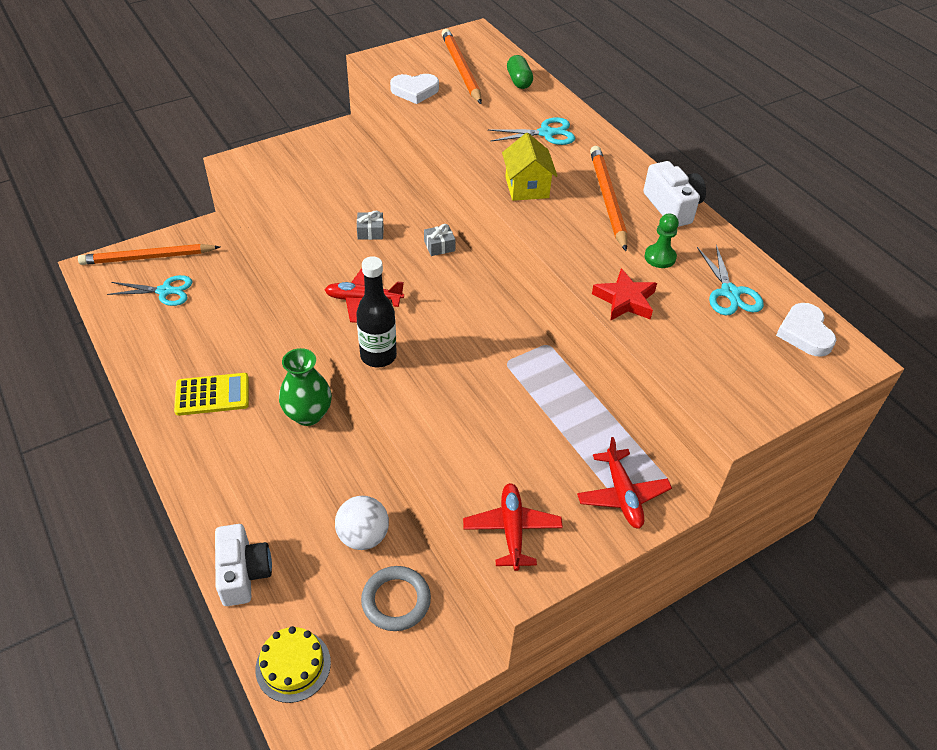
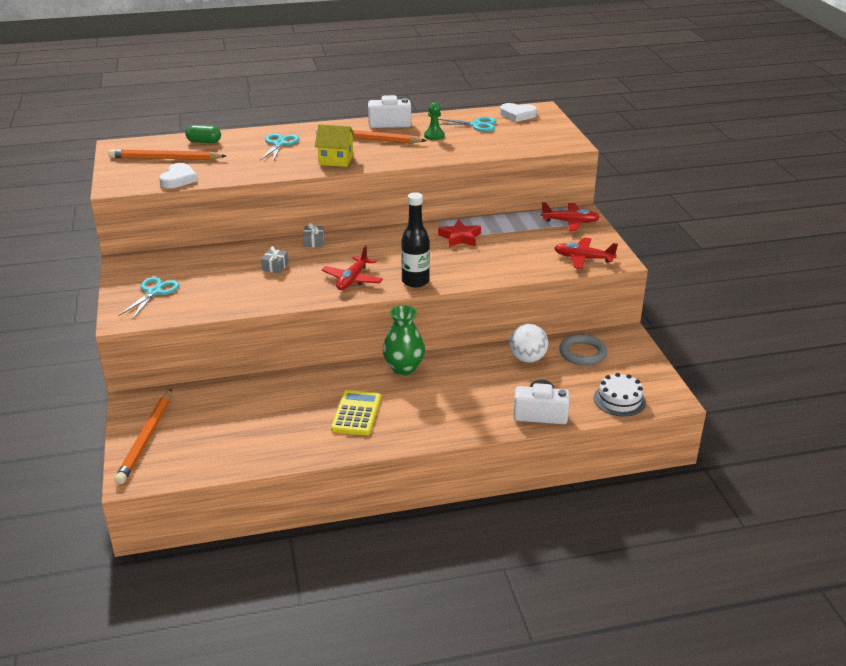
camera: 70 degrees left, 15 degrees down
(165, 291) = (205, 431): turquoise scissors -> turquoise scissors (154, 292)
(293, 665) = (619, 400): yellow cake -> white cake
(625, 300) = (466, 152): red star -> red star (460, 237)

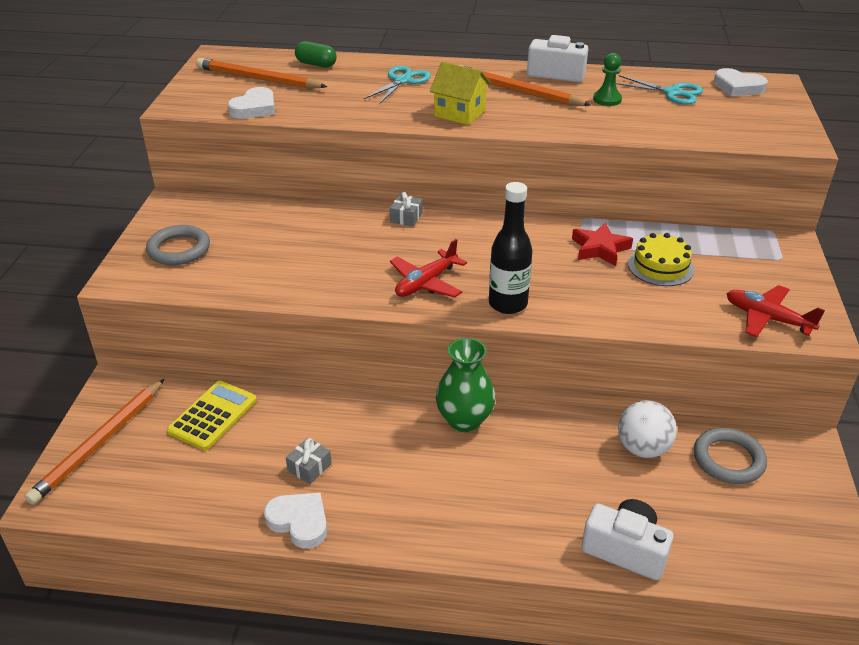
camera: 20 degrees right, 5 degrees up
(154, 292) = (179, 249): turquoise scissors -> grey ring
(275, 266) = (340, 243): grey gift -> grey gift (309, 467)
(323, 448) = (299, 522): none -> white heart
(356, 413) = (369, 476): yellow calculator -> yellow calculator (213, 416)
(504, 241) = (660, 266): none -> yellow cake
(570, 222) = (769, 255): red plane -> none
(619, 400) = (758, 559): white cake -> none

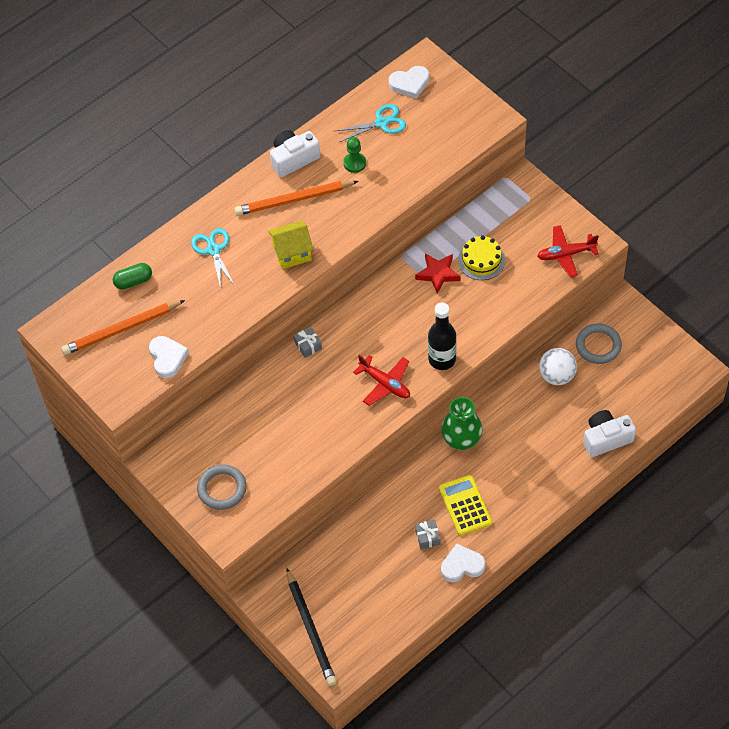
camera: 45 degrees left, 20 degrees up
(99, 443) = (310, 629): orange pencil -> black pencil
(213, 416) = (341, 560): yellow calculator -> yellow calculator (465, 505)
(426, 283) = (385, 384): red plane -> red plane turned 45 degrees counterclockwise

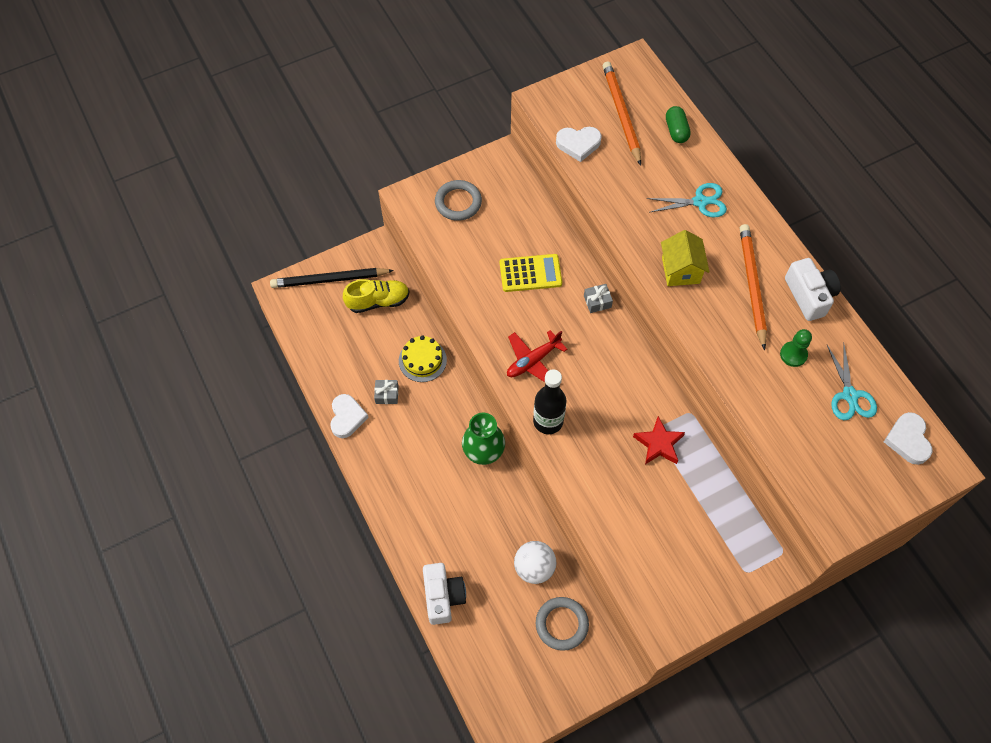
camera: 100 degrees right, 5 degrees up
(325, 575) = (378, 301): none -> yellow shoe
(465, 505) = (409, 436): yellow calculator -> yellow calculator (530, 273)
(481, 260) = (668, 494): yellow cake -> yellow cake (422, 360)
(566, 254) = (657, 590): red plane -> none

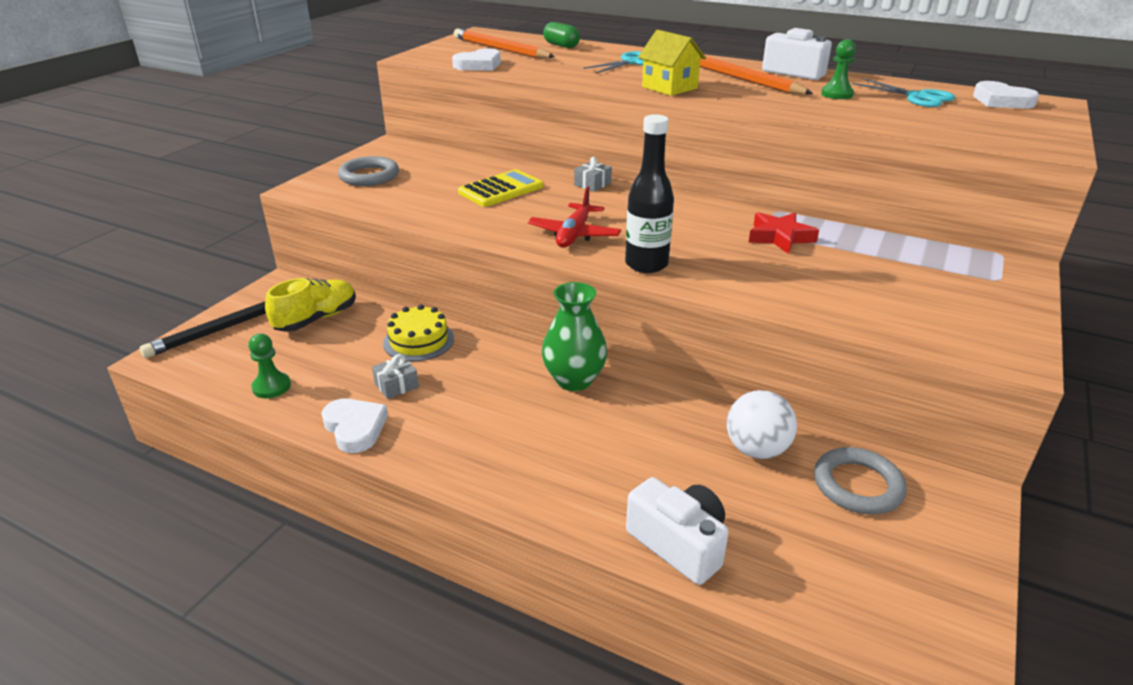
camera: 35 degrees left, 30 degrees down
(323, 355) = (271, 387): none -> green pawn

